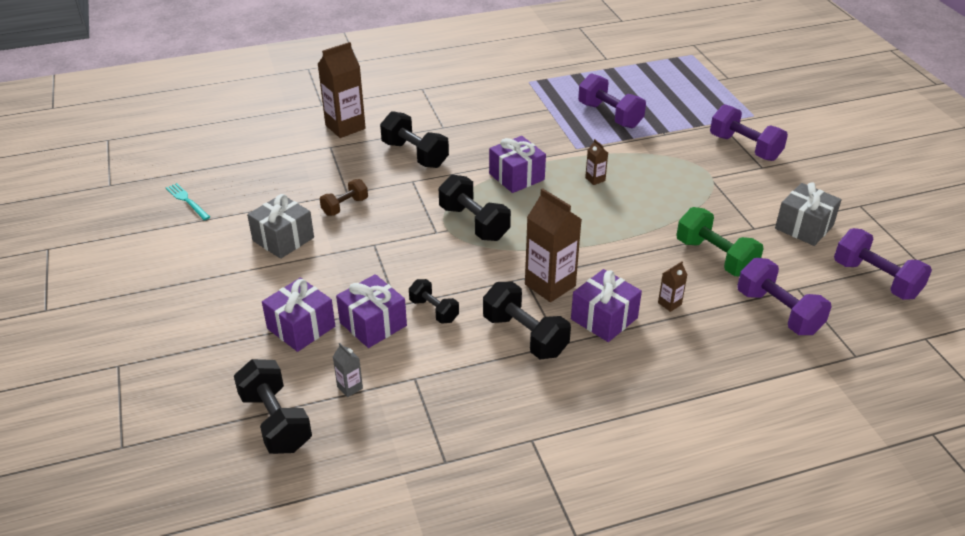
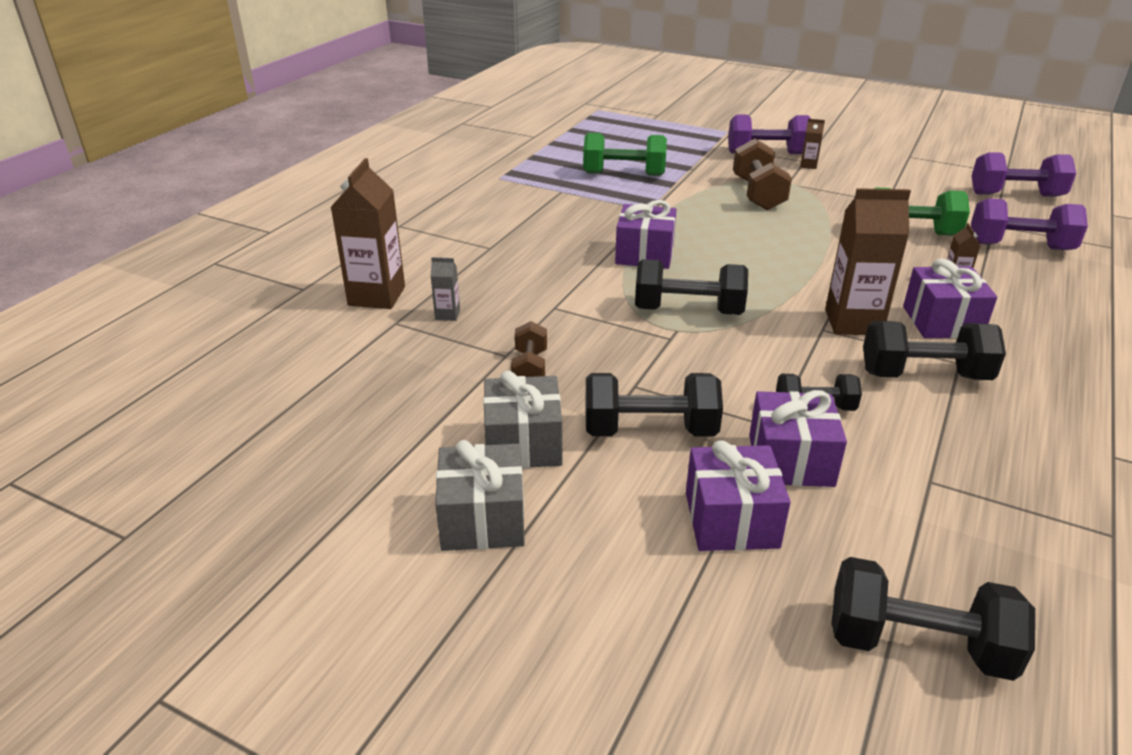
camera: 45 degrees left, 5 degrees down
(187, 201) = (303, 481): turquoise fork -> none
(350, 387) = (901, 540): grey carton -> grey carton (447, 315)
(415, 154) = (509, 284): black dumbbell -> black dumbbell (650, 430)
(595, 179) = (712, 224): brown carton -> brown carton (808, 165)
(610, 115) = (624, 174): purple dumbbell -> green dumbbell
(671, 174) = (758, 194): none -> brown dumbbell
(804, 227) = (911, 185): grey gift -> grey gift (482, 519)

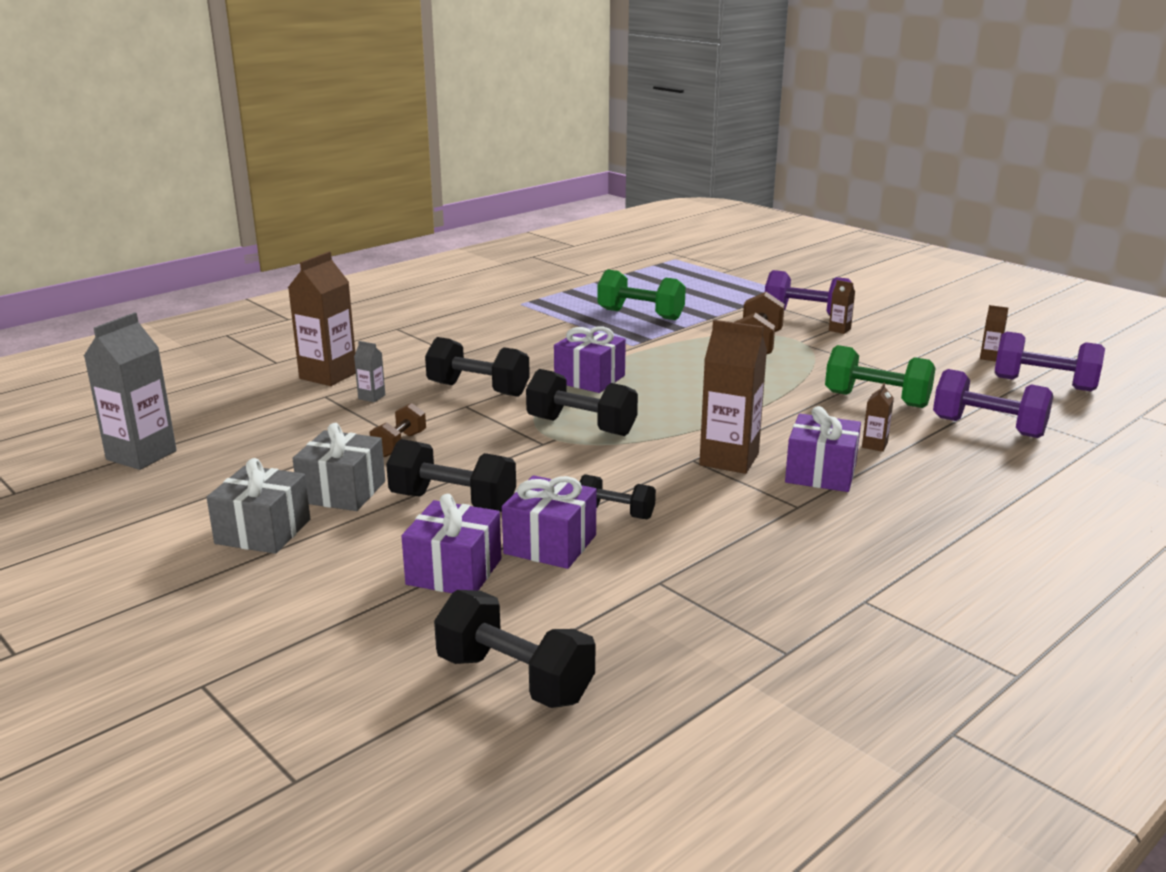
camera: 20 degrees right, 10 degrees down
(247, 445) = (141, 455): none -> grey carton
(924, 375) = (750, 509): black dumbbell -> black dumbbell (478, 389)
(950, 175) = (990, 357): none -> brown carton

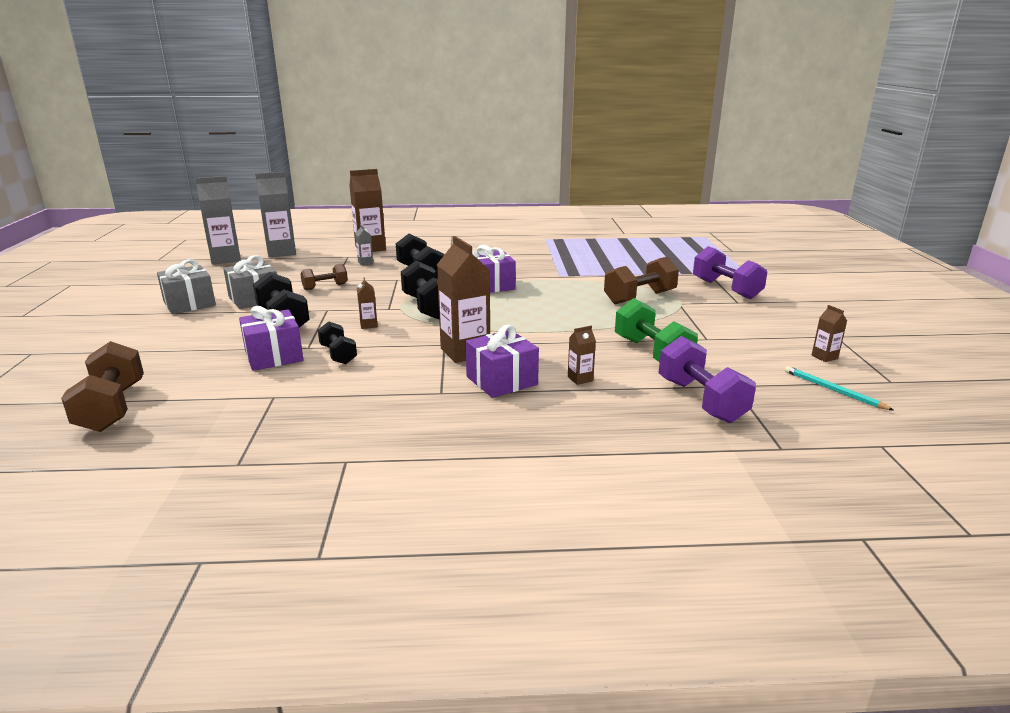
camera: 40 degrees right, 0 degrees up
(208, 419) = (281, 252): none -> grey carton
(454, 571) = (208, 350): purple gift -> none
(515, 679) = (112, 408): black dumbbell -> brown dumbbell
(640, 314) = (604, 261): green dumbbell -> none
(839, 330) = (730, 304): brown carton -> brown carton (368, 325)
(1044, 384) = (833, 390): purple dumbbell -> turquoise pencil

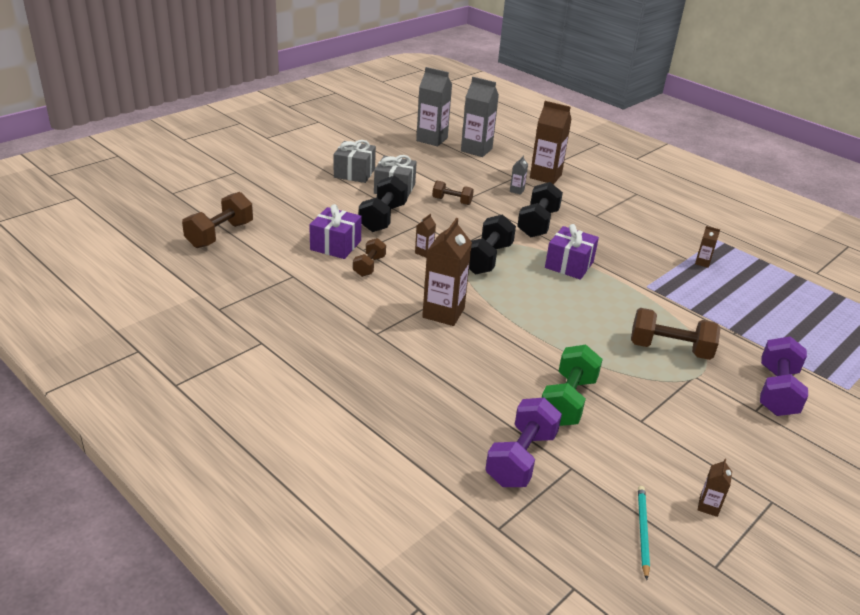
camera: 45 degrees right, 10 degrees up
(338, 355) = (369, 266): black dumbbell -> brown dumbbell
(501, 381) = (425, 350): purple gift -> none
(580, 379) = (475, 384): brown carton -> brown carton (702, 262)

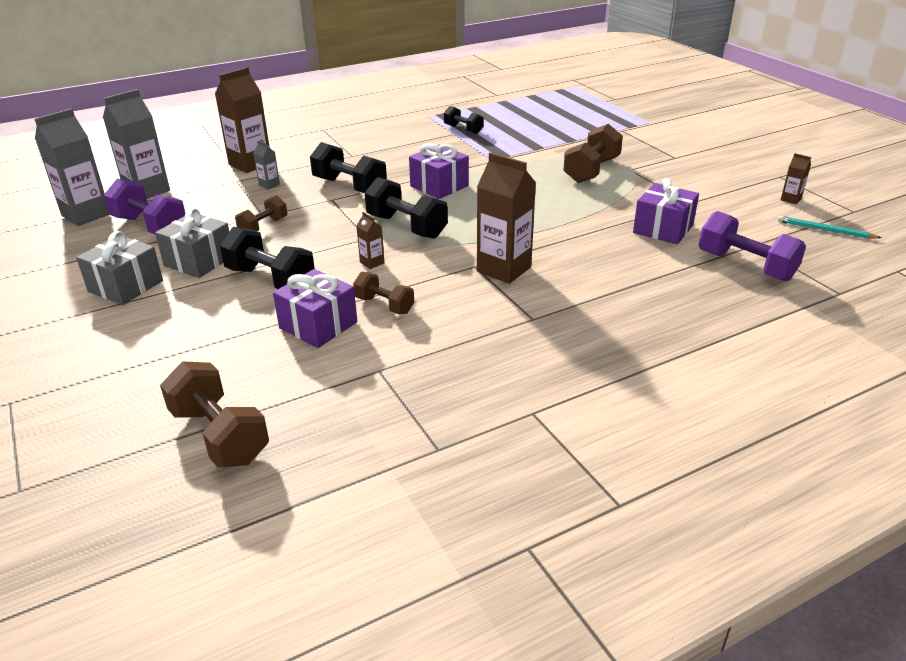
camera: 70 degrees left, 0 degrees up
(567, 401) = (663, 229): green dumbbell -> purple gift
(702, 262) = (463, 129): brown carton -> black dumbbell
(777, 391) = (652, 145): purple dumbbell -> purple dumbbell (150, 226)

